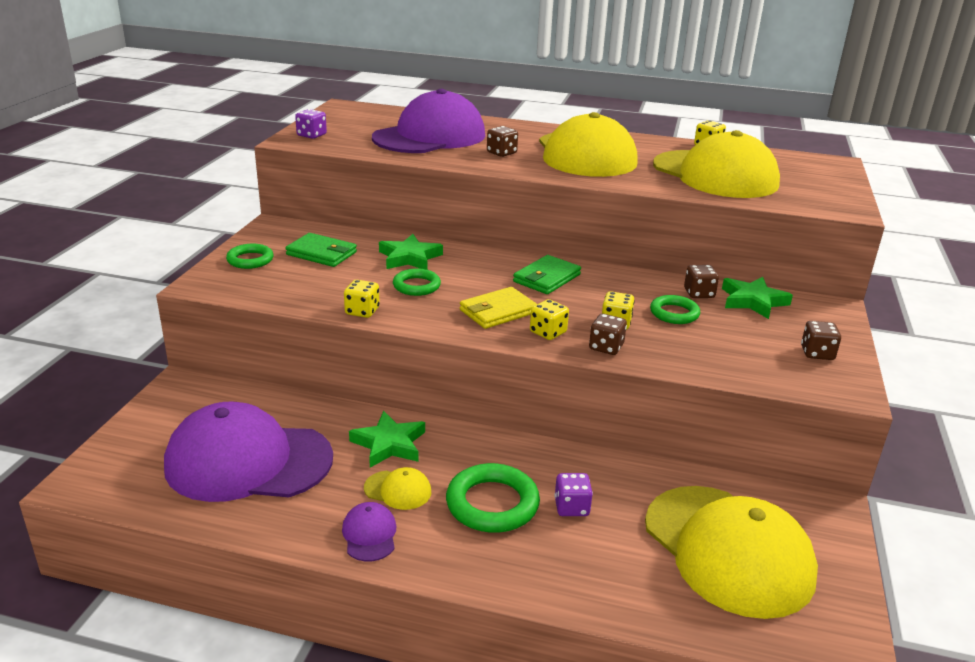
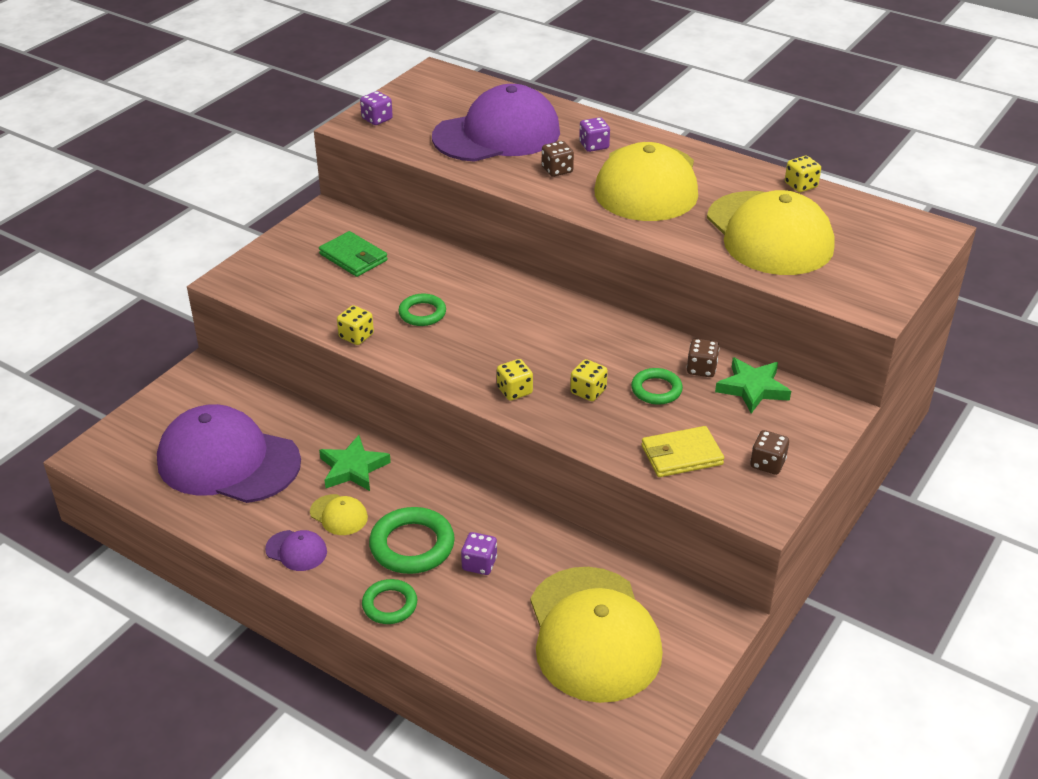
camera: 20 degrees right, 10 degrees up
(250, 260) = (284, 256): green ring -> green ring (390, 605)
(369, 534) = (296, 551): purple cap -> purple cap turned 105 degrees clockwise
(409, 258) = (435, 275): green star -> none
(498, 311) = (482, 358): yellow wallet -> yellow wallet (681, 455)
(519, 137) = (594, 146): none -> purple dice
(547, 278) = (556, 324): green wallet -> none
(606, 347) = (559, 418): brown dice -> none

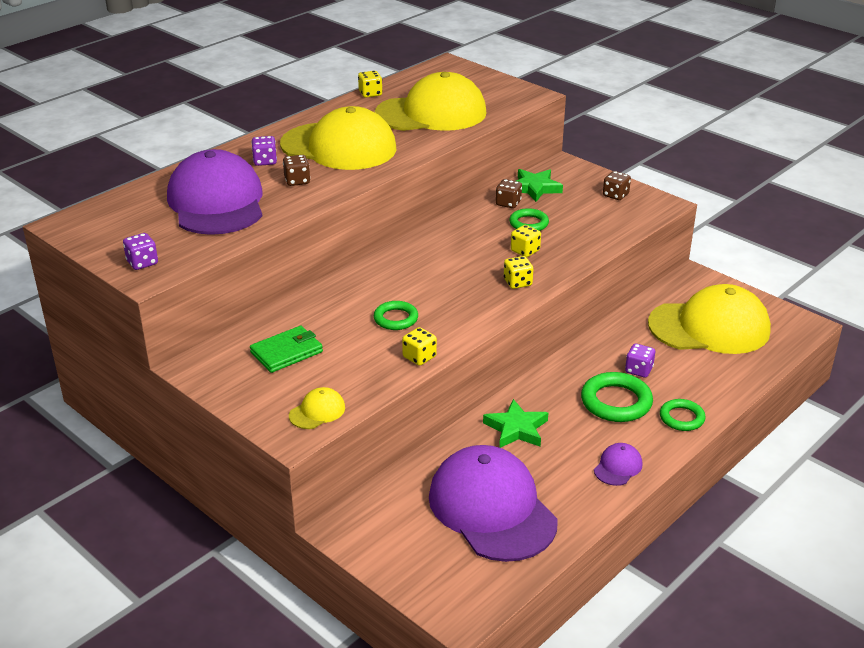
camera: 80 degrees left, 5 degrees down
(228, 461) = (492, 508): purple cap -> purple cap turned 120 degrees clockwise
(339, 515) = (576, 440): yellow cap -> yellow cap (317, 411)
(681, 455) = (604, 224): yellow wallet -> none

